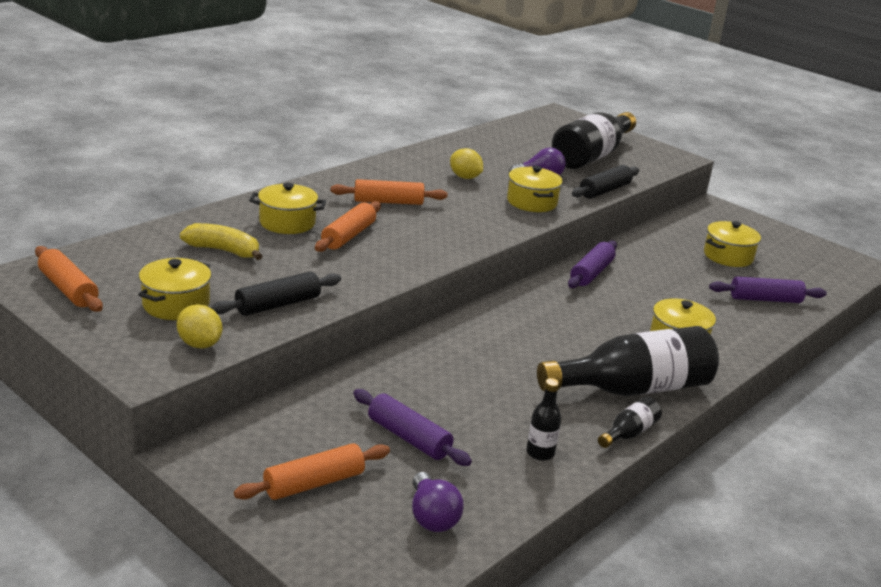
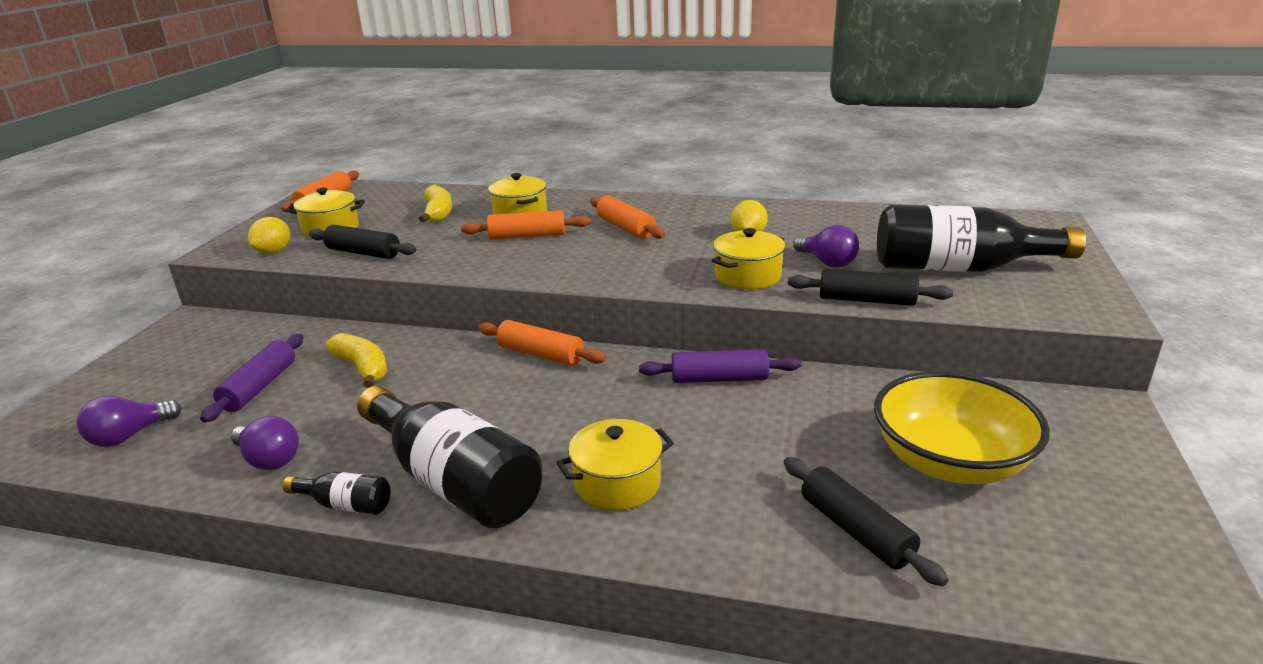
camera: 65 degrees right, 0 degrees up
(314, 483) = (166, 372): orange rolling pin -> orange rolling pin (540, 354)
(430, 385) = (363, 368): none -> yellow banana
(540, 453) = (269, 459): black bottle -> purple light bulb
(728, 256) = (950, 461): yellow pot -> yellow bowl
(765, 299) = (855, 530): purple rolling pin -> black rolling pin

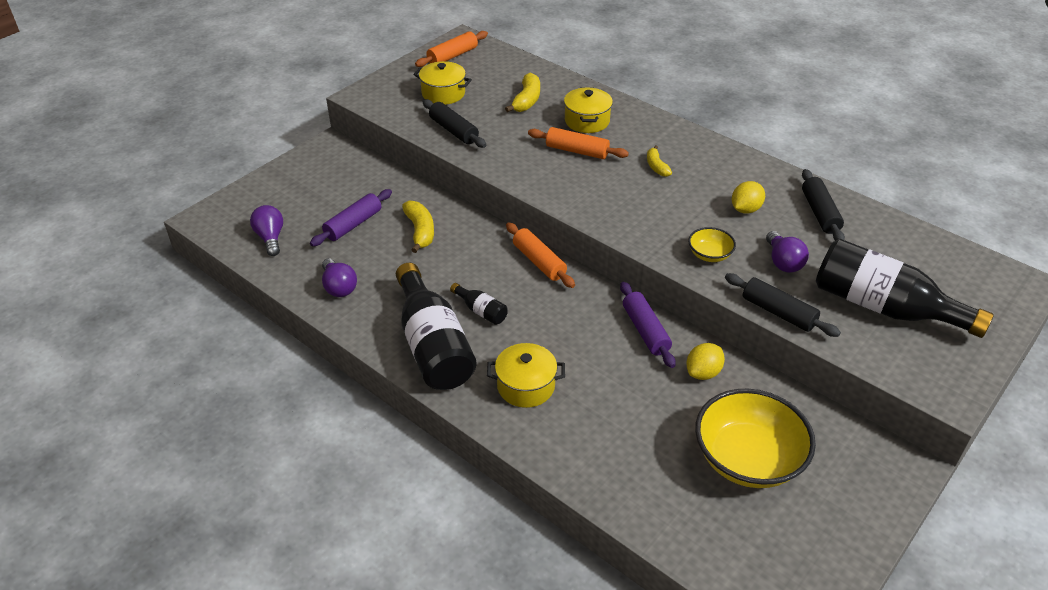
camera: 25 degrees right, 15 degrees up
(129, 436) = (270, 238): purple light bulb -> purple light bulb turned 90 degrees clockwise
(274, 251) = (396, 108): yellow lemon -> yellow lemon (703, 373)
(345, 505) = (367, 338): black bottle -> black bottle (481, 311)
(626, 227) = (656, 166): orange rolling pin -> yellow banana
(719, 379) = (645, 330): purple rolling pin -> purple rolling pin turned 45 degrees clockwise
(748, 276) = (709, 255): yellow pot -> yellow bowl
(855, 530) = (644, 478): black rolling pin -> black rolling pin (819, 213)

